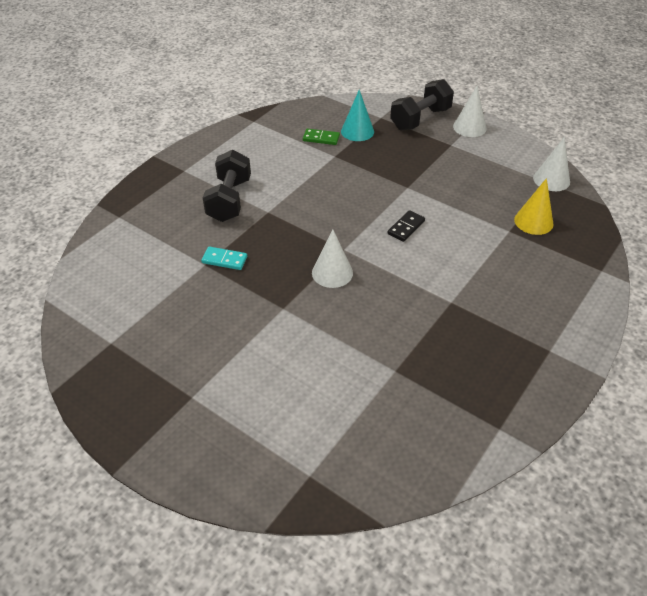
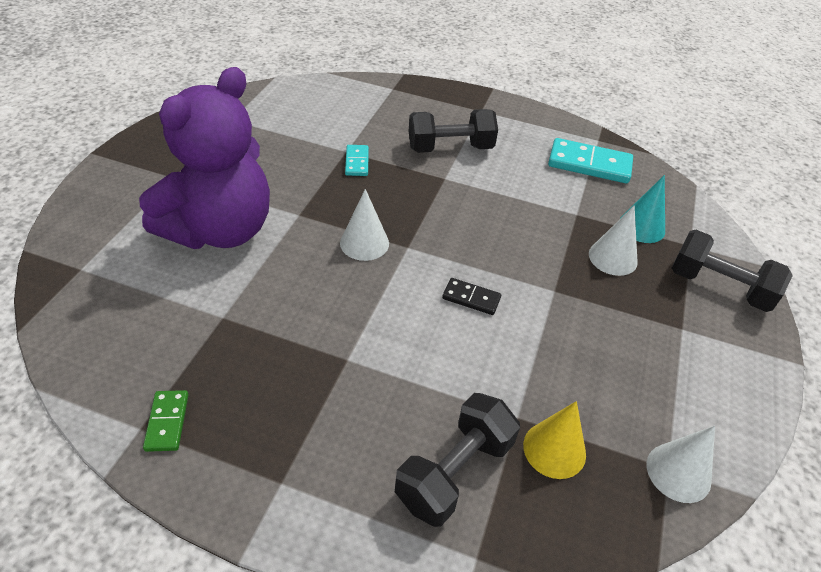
camera: 70 degrees right, 0 degrees up
(281, 134) = (589, 164): none -> turquoise domino
(287, 364) = (220, 230): none -> purple teddy bear
(321, 138) = (603, 197): green domino -> green domino (167, 422)
(469, 127) = (743, 347): white cone -> white cone (612, 258)
(546, 267) = (454, 472): none -> black dumbbell

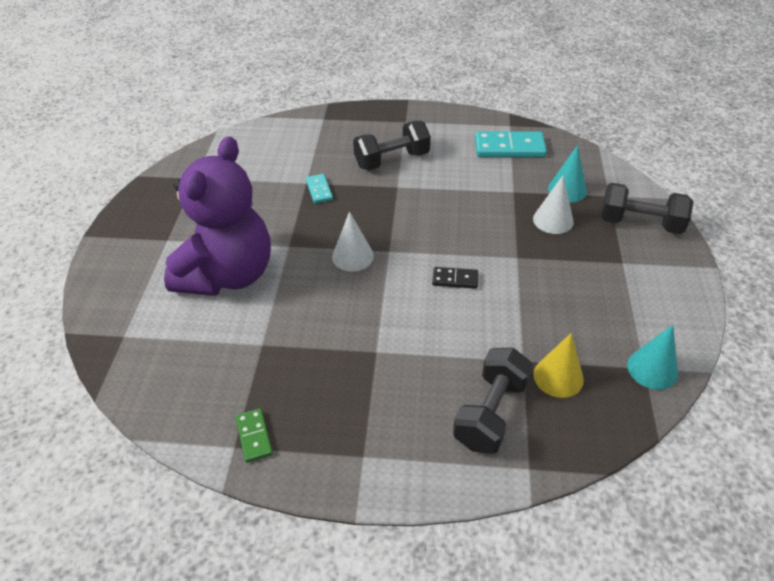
camera: 10 degrees left, 0 degrees up
(678, 472) = (652, 369): white cone -> turquoise cone

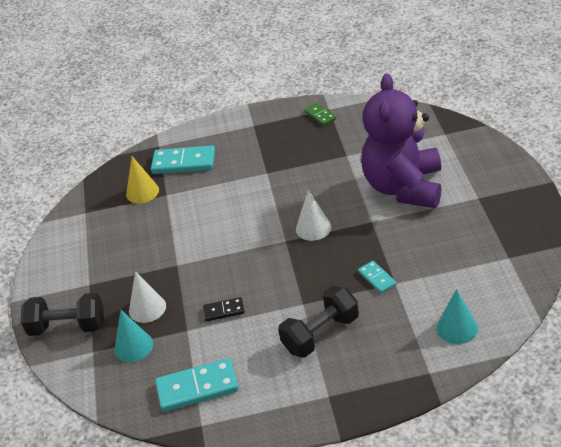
camera: 170 degrees right, 5 degrees down
(455, 279) = (224, 233): black domino -> black domino (224, 310)
(490, 413) = (184, 163): black dumbbell -> turquoise domino
(652, 369) = (79, 213): turquoise cone -> turquoise cone (457, 328)

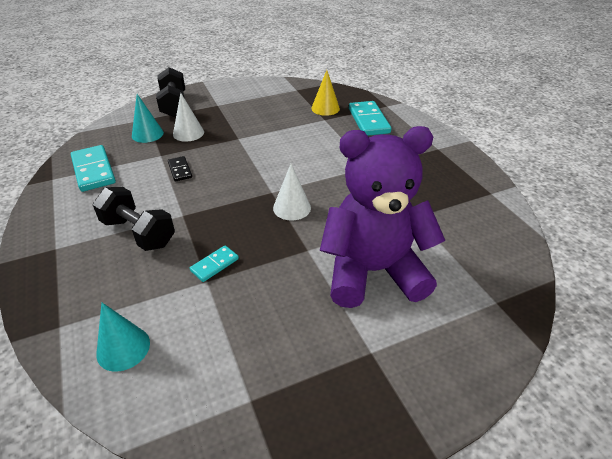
camera: 70 degrees right, 0 degrees up
(320, 115) = (476, 188): green domino -> none

